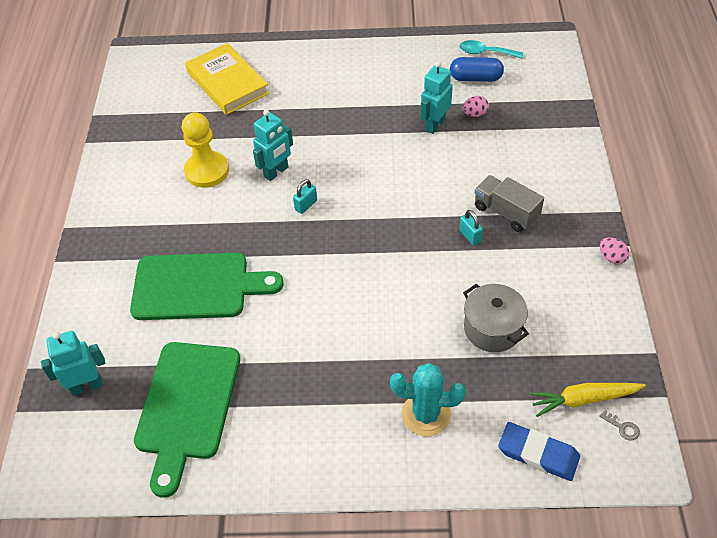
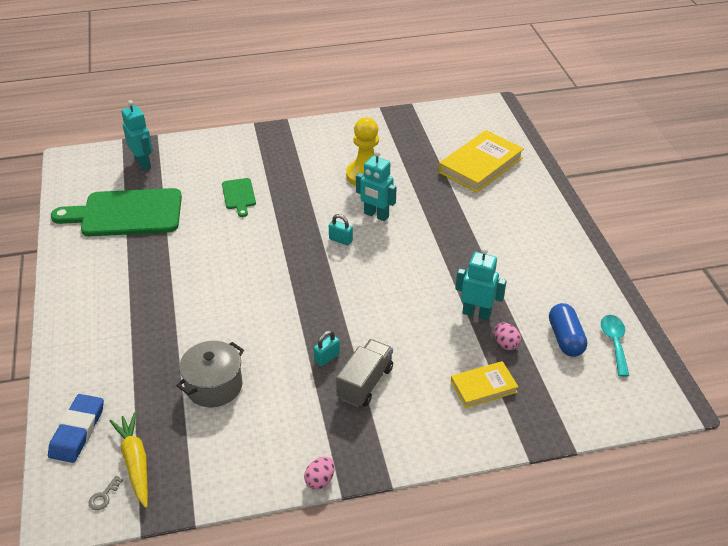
camera: 75 degrees right, 10 degrees down
(197, 286) = (239, 195): green cutting board -> green cutting board, size x0.47
(426, 414) = (119, 349): turquoise cactus -> none
(521, 137) = (483, 387): none -> yellow book

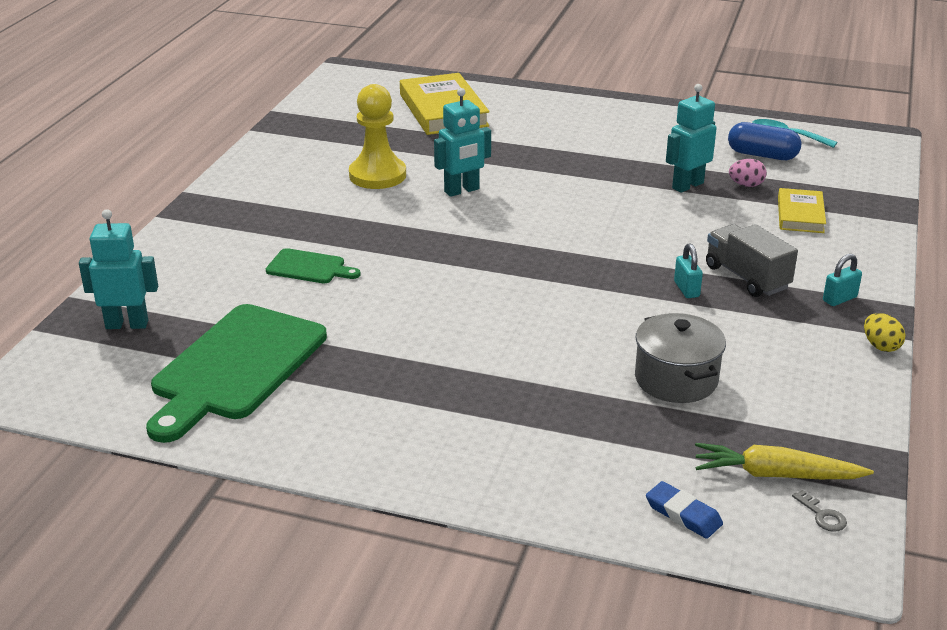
camera: 60 degrees left, 10 degrees down
(77, 431) = (683, 514): blue eraser -> blue eraser, size x0.65
(320, 480) = (880, 346): pink egg -> yellow egg
(340, 240) = (483, 224): turquoise padlock -> turquoise padlock (839, 299)

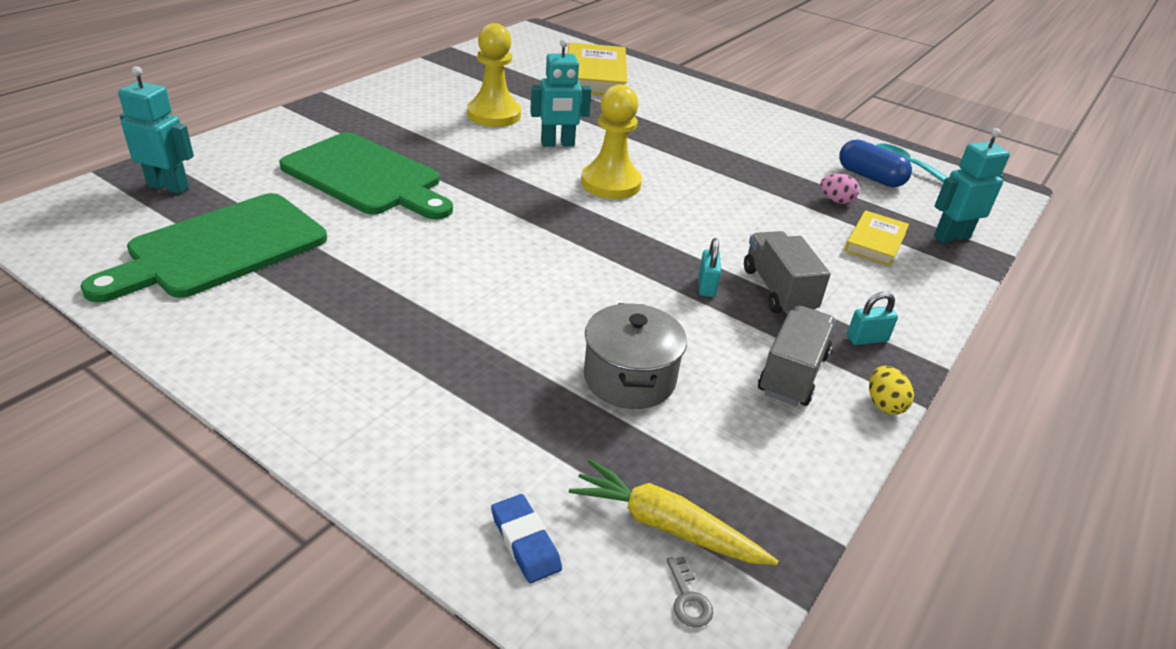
camera: 15 degrees right, 5 degrees up
(309, 267) = (366, 177): green cutting board -> green cutting board, size x2.12
(539, 217) = (610, 183): none -> yellow pawn
(687, 185) = (775, 188): turquoise robot -> turquoise robot (951, 237)
(799, 341) = (792, 374): none -> grey truck

